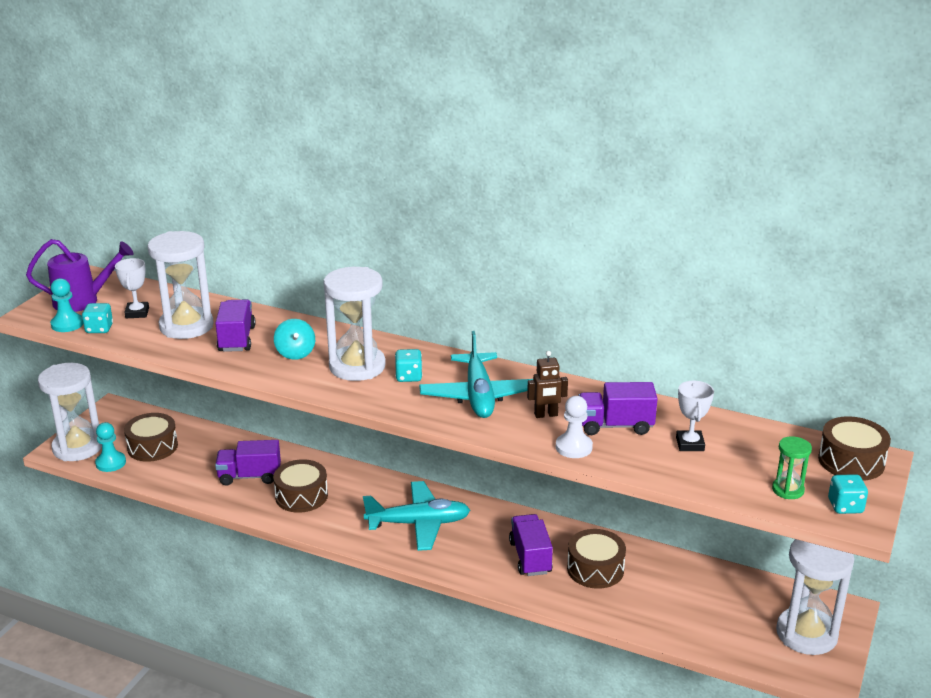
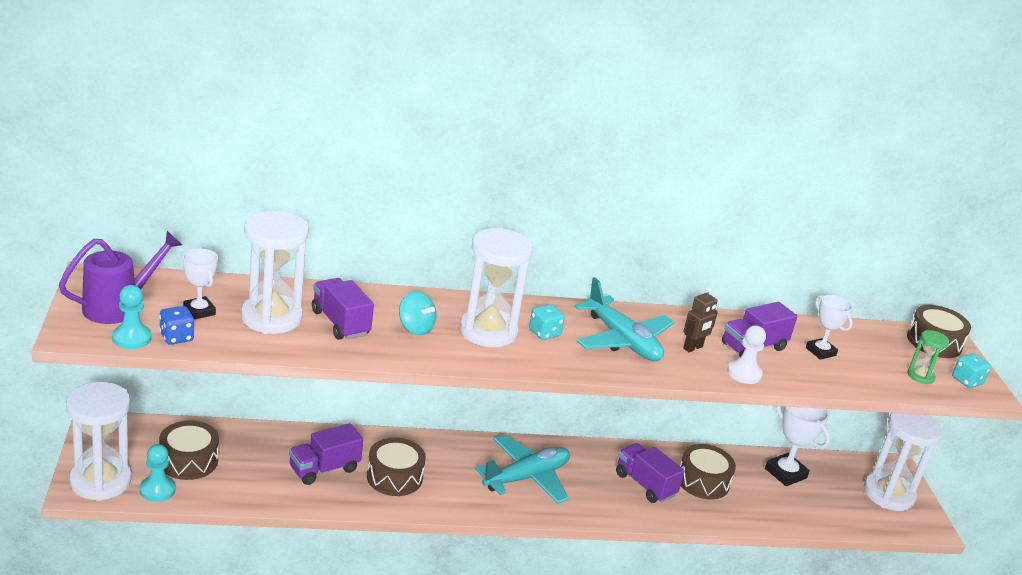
camera: 35 degrees left, 0 degrees up
(99, 329) = (176, 337): turquoise dice -> blue dice
(698, 584) = (785, 473): none -> white trophy

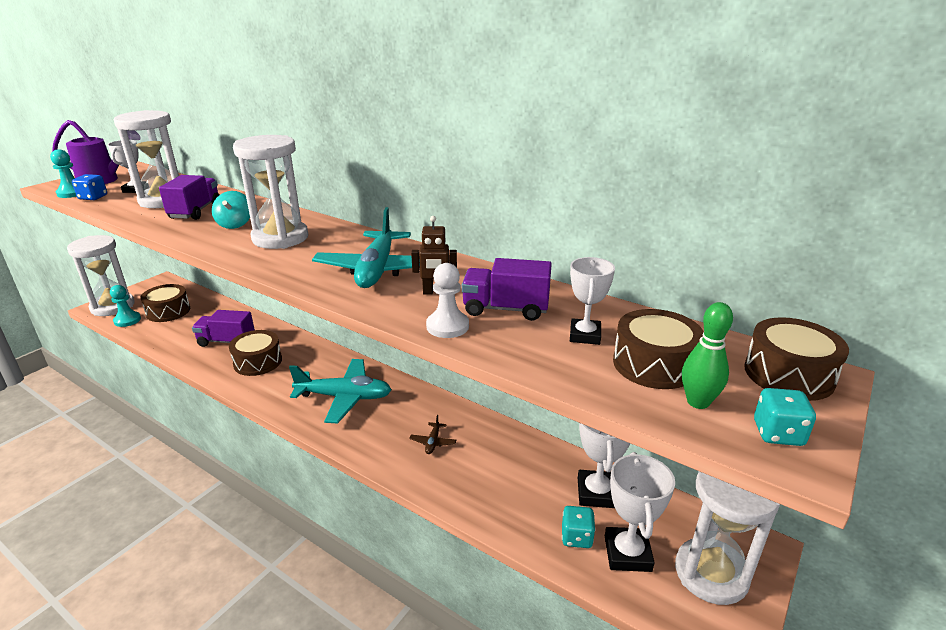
camera: 45 degrees right, 0 degrees up
(544, 333) = (321, 249): turquoise dice -> turquoise dice (576, 537)
(645, 485) = (433, 442): purple truck -> brown plane
(703, 481) = (493, 462): brown drum -> brown drum (654, 364)
(841, 504) = (627, 553): none -> white trophy
(920, 376) = (698, 402): green hourglass -> green bowling pin

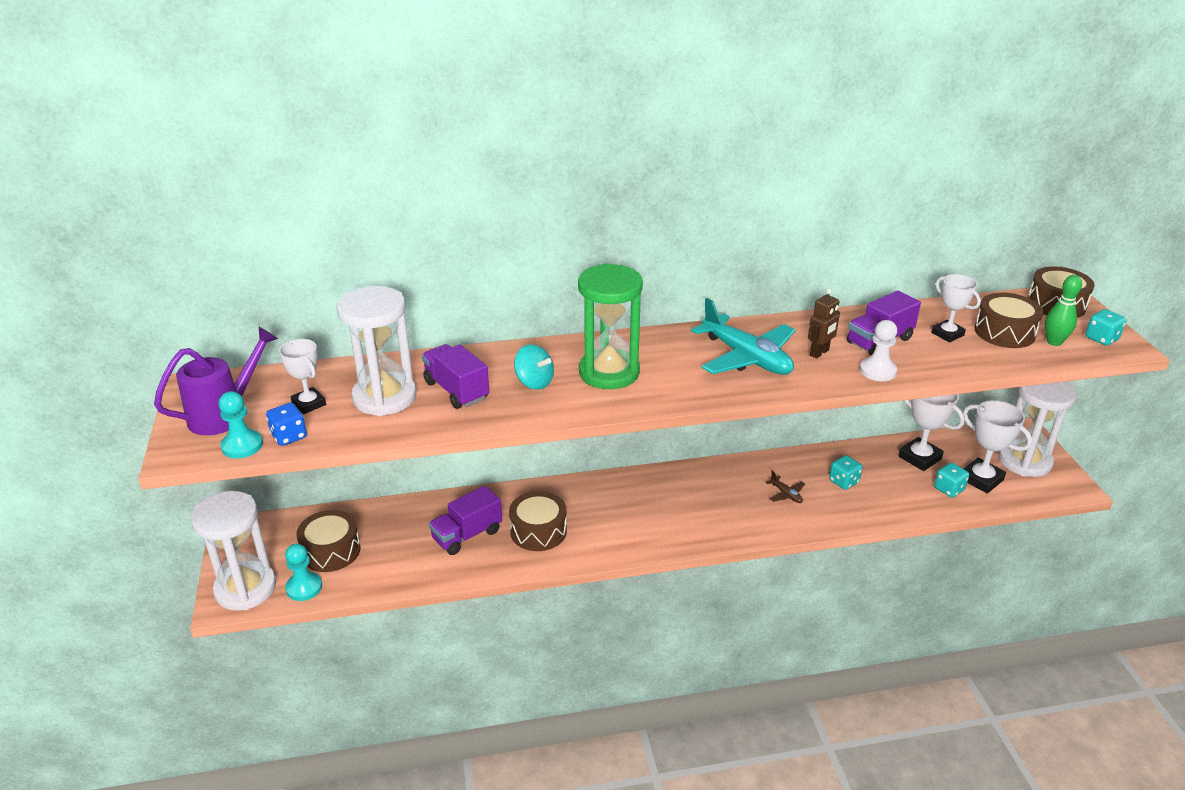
camera: 45 degrees left, 5 degrees up
(280, 238) = (609, 372): white hourglass -> green hourglass
(344, 397) = (668, 508): turquoise plane -> none
(493, 464) = (843, 482): none -> turquoise dice

